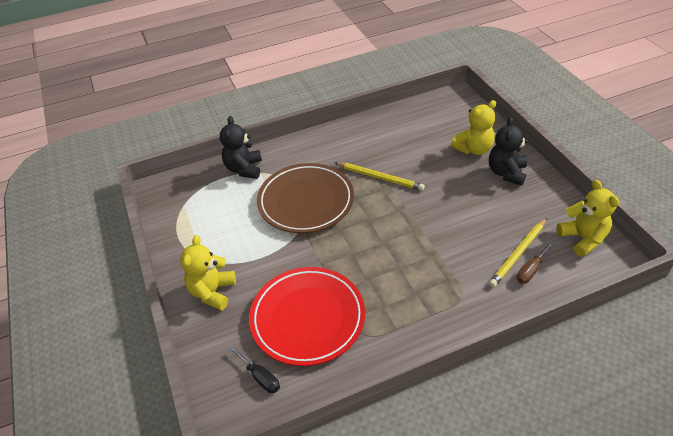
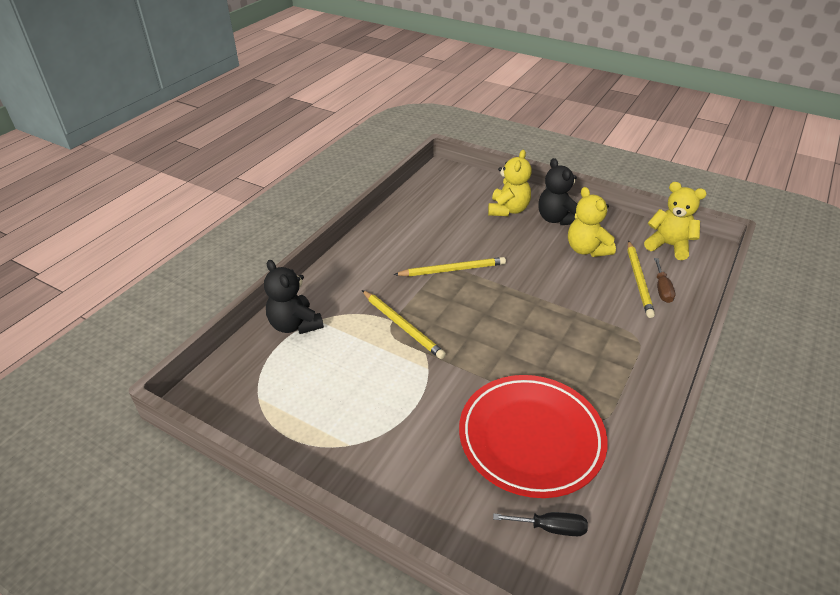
camera: 40 degrees left, 5 degrees down
(212, 292) = (400, 473): yellow teddy bear -> yellow teddy bear (586, 249)
(306, 201) = (402, 326): brown plate -> yellow pencil

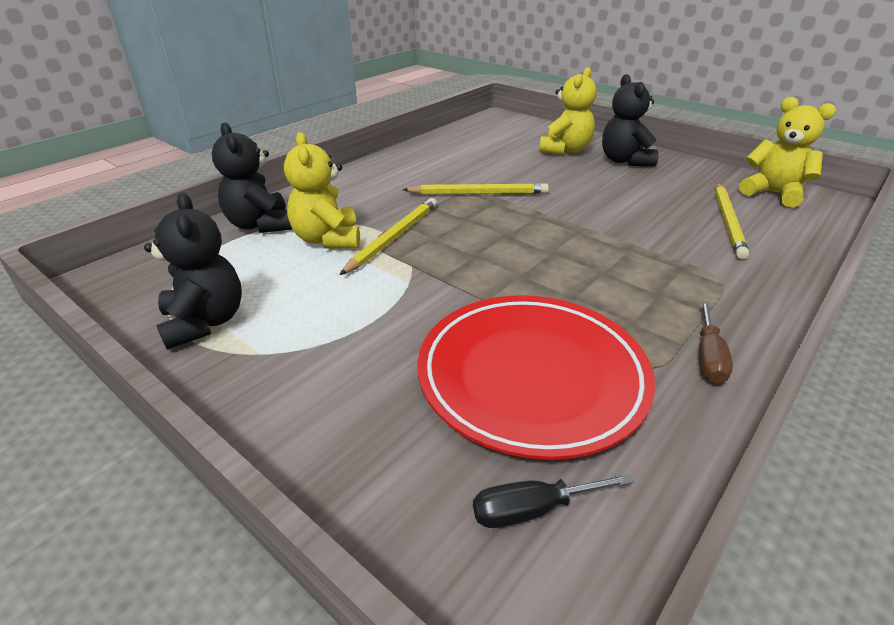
camera: 10 degrees right, 5 degrees down
(299, 424) = (205, 322): none -> black teddy bear
(402, 326) = (393, 237): yellow pencil -> yellow pencil turned 120 degrees counterclockwise
(550, 528) = (532, 509): black screwdriver -> black screwdriver turned 150 degrees clockwise
(586, 249) = (659, 189): yellow teddy bear -> yellow teddy bear (327, 239)
(662, 289) = (761, 233): brown screwdriver -> brown screwdriver (708, 357)

